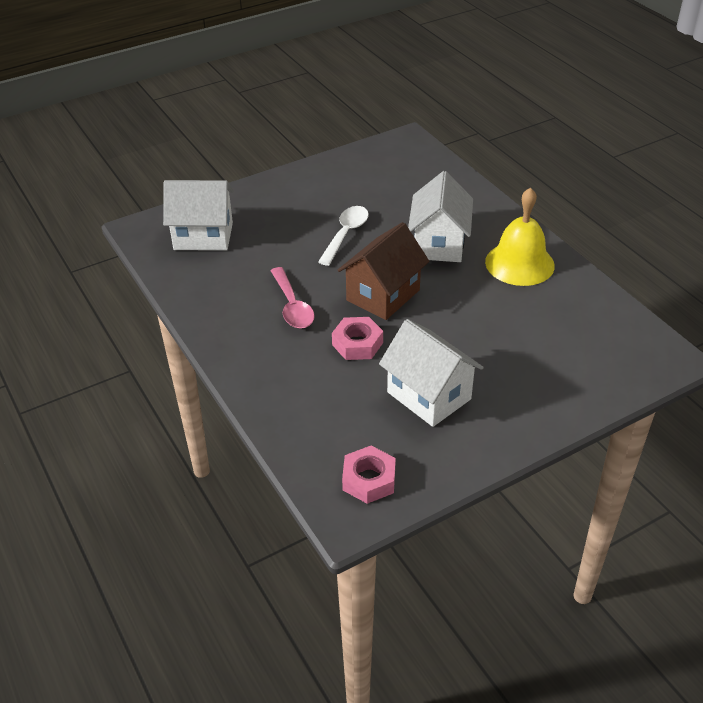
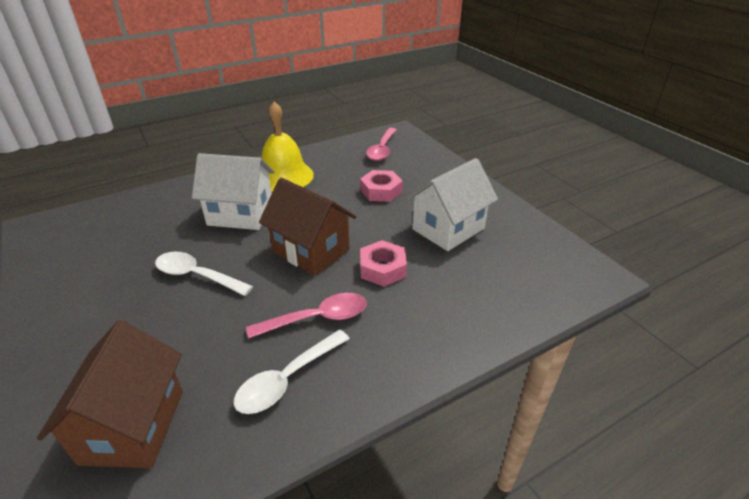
camera: 90 degrees left, 5 degrees down
(203, 236) = (133, 426): white house -> brown house
(232, 296) = (287, 379): none -> white spoon
(369, 480) = (554, 264): pink nut -> pink nut (381, 191)
(609, 341) = (382, 150): none -> pink spoon

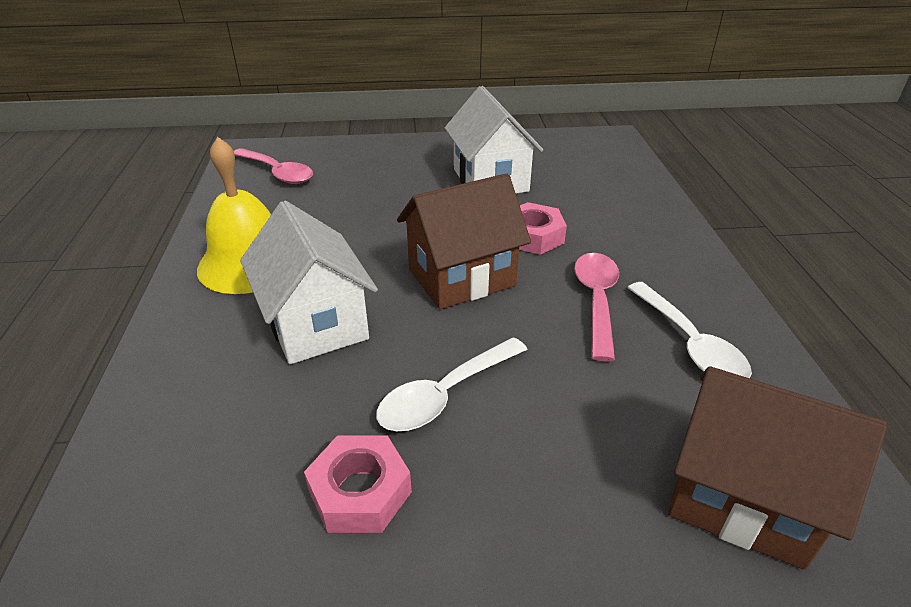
camera: 65 degrees left, 0 degrees up
(241, 214) = (316, 323): white house -> white house turned 60 degrees counterclockwise
(381, 191) = (375, 198): pink nut -> pink nut (360, 492)

